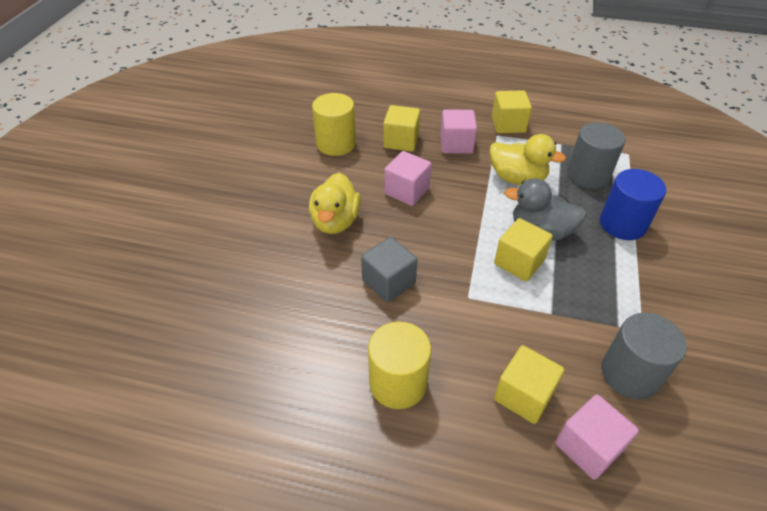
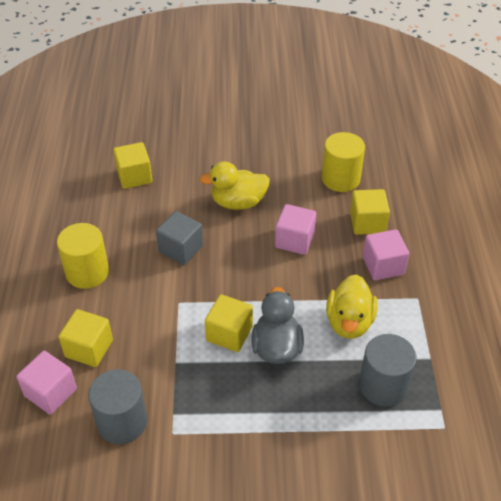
camera: 75 degrees right, 0 degrees up
(508, 124) = (442, 306): yellow cube -> yellow cube (134, 176)
(622, 224) = (312, 419): blue cylinder -> none

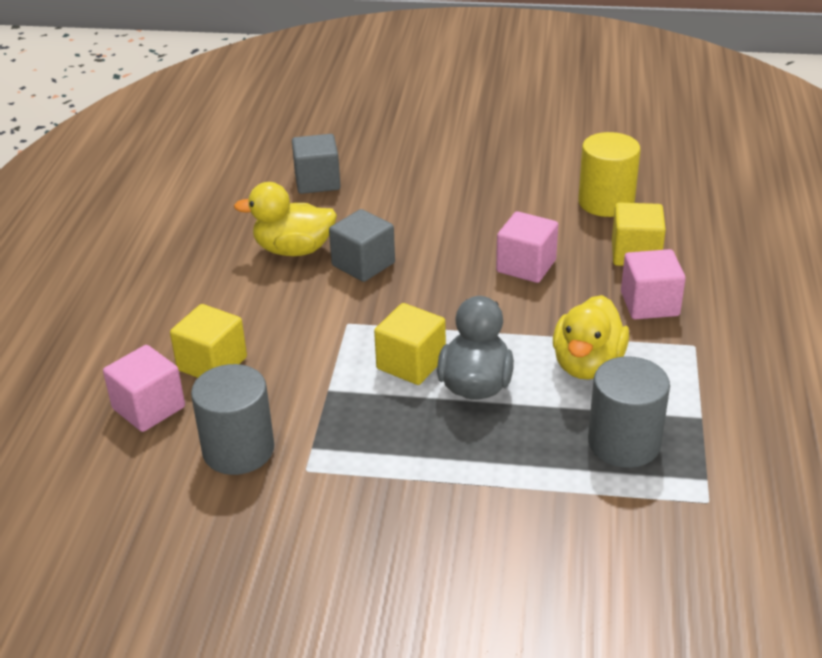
camera: 10 degrees right, 10 degrees down
(87, 272) = (230, 280): yellow cylinder -> none
(134, 176) = (317, 182): yellow cube -> grey cube
(238, 202) = (454, 219): yellow duck -> yellow duck (294, 250)

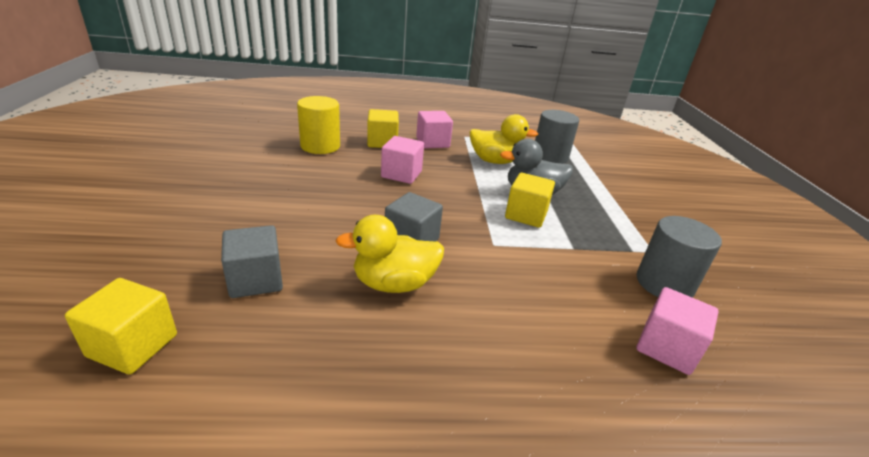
camera: 105 degrees left, 5 degrees down
(212, 364) = (585, 315): yellow cube -> yellow cube (133, 345)
(294, 250) = (394, 283): yellow duck -> yellow duck turned 90 degrees clockwise

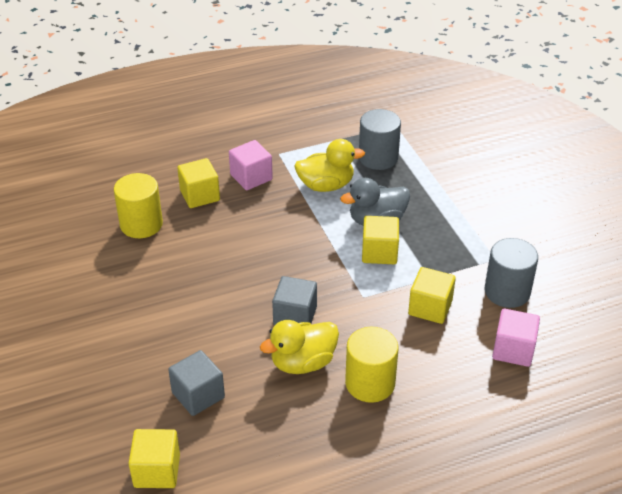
camera: 15 degrees left, 10 degrees up
(401, 174) = (245, 237): pink cube -> none
(463, 329) = (370, 383): none -> yellow cylinder
(566, 274) = (430, 307): none -> yellow cube

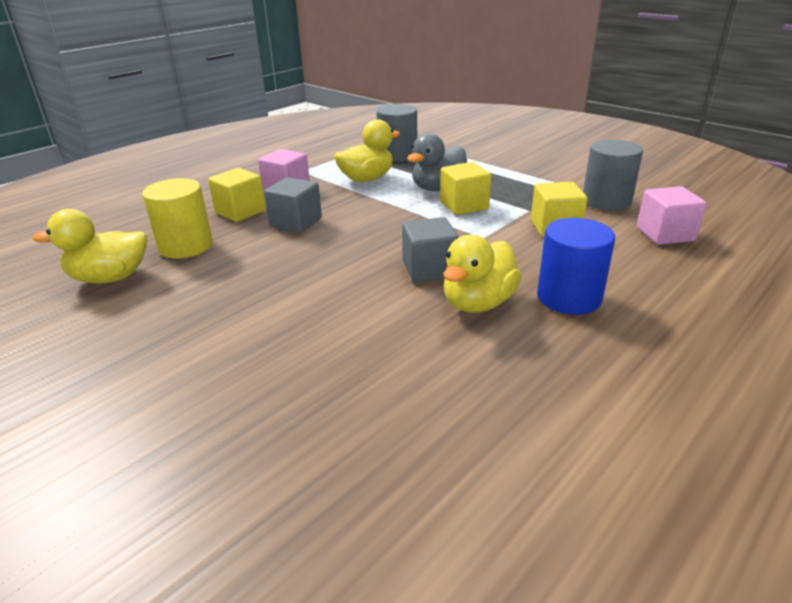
camera: 25 degrees left, 10 degrees down
(79, 241) = (110, 278): none -> yellow duck
(157, 471) = (396, 487): yellow cube -> none
(198, 395) = (380, 374): grey cube -> grey cube (296, 222)
(370, 383) = (569, 297): yellow cylinder -> blue cylinder

